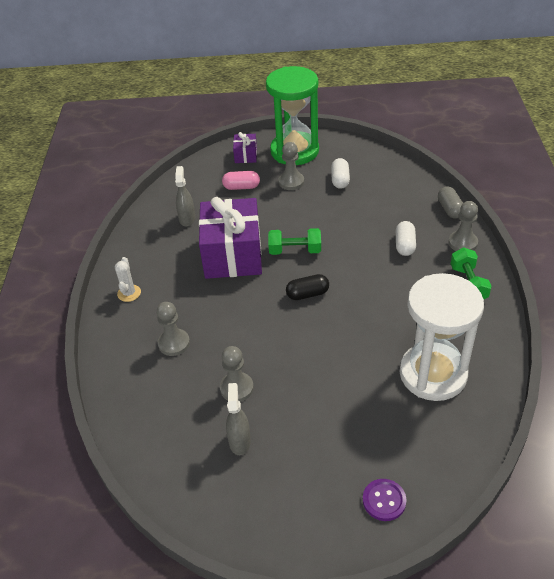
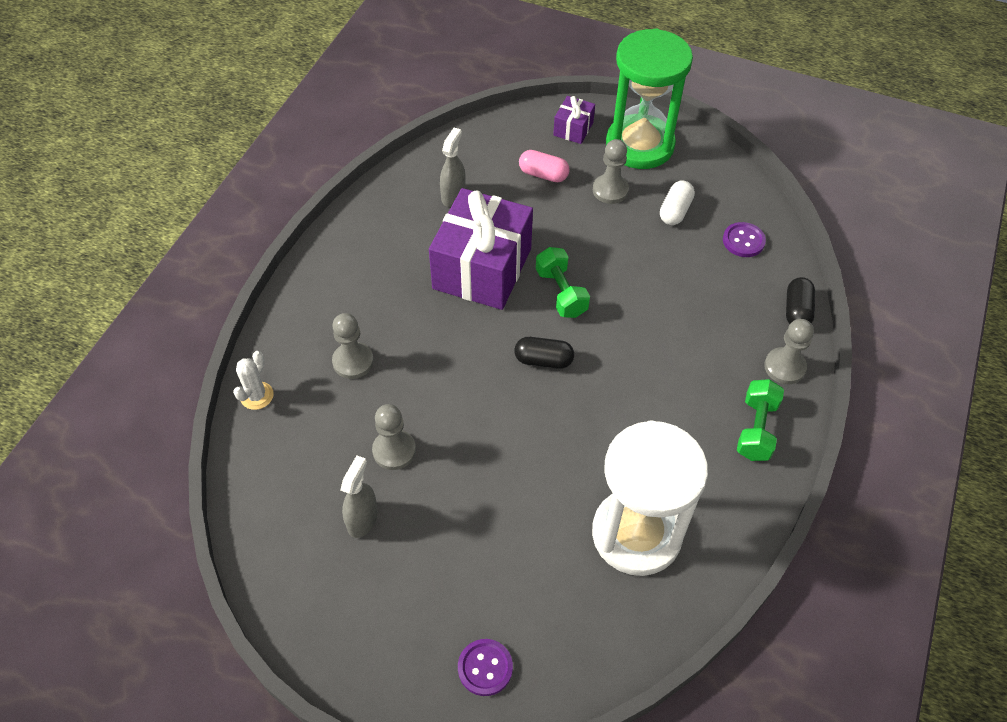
camera: 20 degrees right, 10 degrees up
(129, 293) = (335, 273): white cactus -> white cactus (257, 396)
(295, 250) = (561, 293): green dumbbell -> green dumbbell turned 45 degrees clockwise
(393, 182) = (743, 241): none -> purple button
(405, 245) = (705, 340): white capsule -> none
(450, 209) = (797, 310): grey capsule -> black capsule

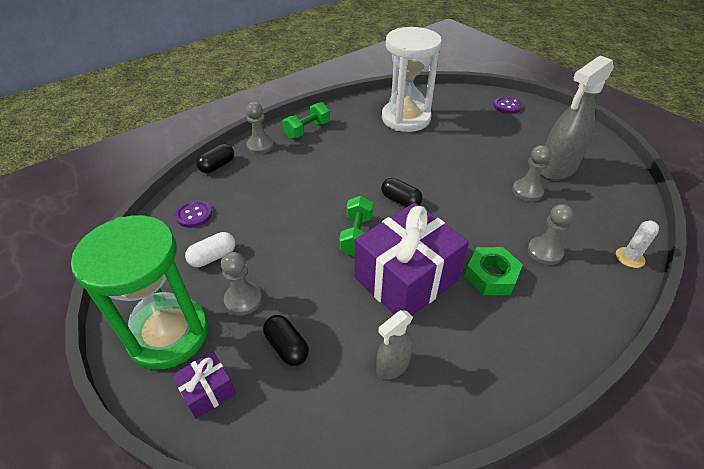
camera: 150 degrees left, 10 degrees down
(362, 519) = (556, 169): grey spray bottle -> grey spray bottle, size x1.89
(401, 307) = (491, 276): none -> green nut
(543, 174) = (287, 347): pink capsule -> black capsule

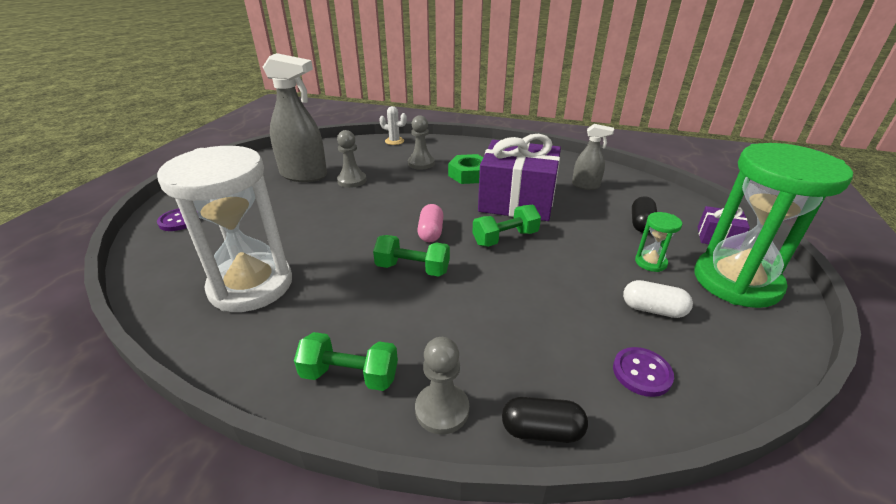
camera: 125 degrees left, 10 degrees down
(243, 299) = (650, 262): grey pawn -> green hourglass
(365, 175) = (412, 269): none -> green dumbbell
(400, 200) = (431, 232): black capsule -> pink capsule

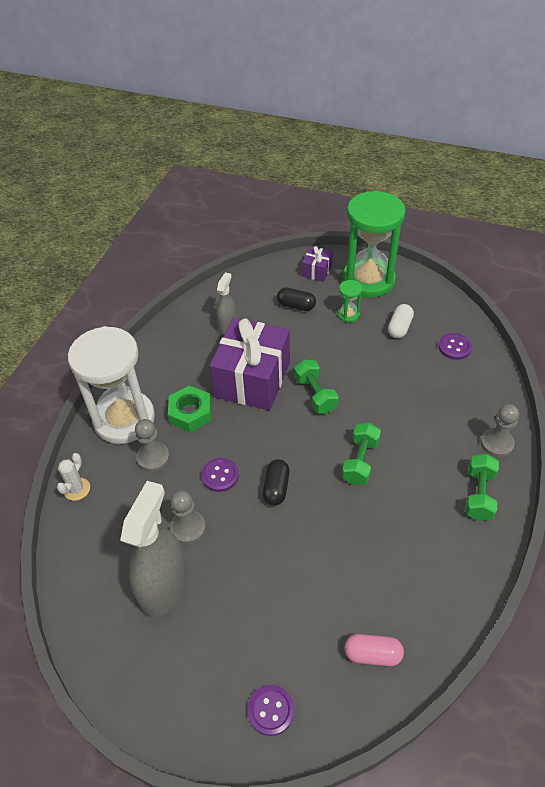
camera: 85 degrees left, 15 degrees up
(251, 285) = (389, 587): white hourglass -> white hourglass (124, 419)
(401, 191) = (220, 475): none -> purple button
(431, 232) = (304, 448): pink capsule -> pink capsule (372, 654)
(542, 430) = (501, 398): black capsule -> black capsule (276, 488)

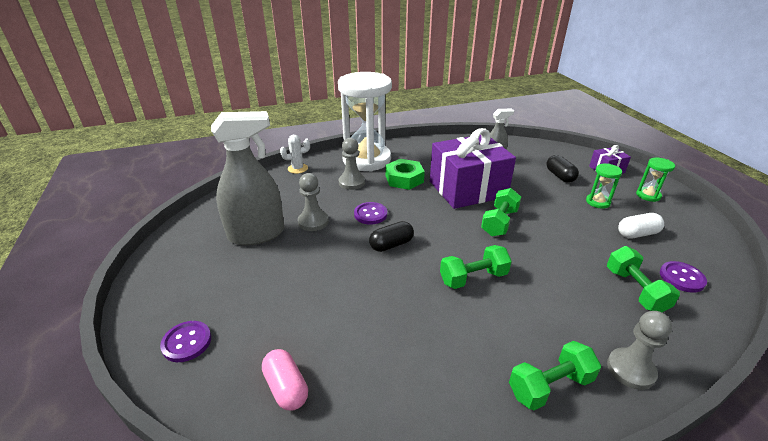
camera: 50 degrees right, 15 degrees down
(368, 280) = (648, 195): green hourglass -> green hourglass, size x0.41
(445, 381) = (635, 290): none -> green dumbbell

